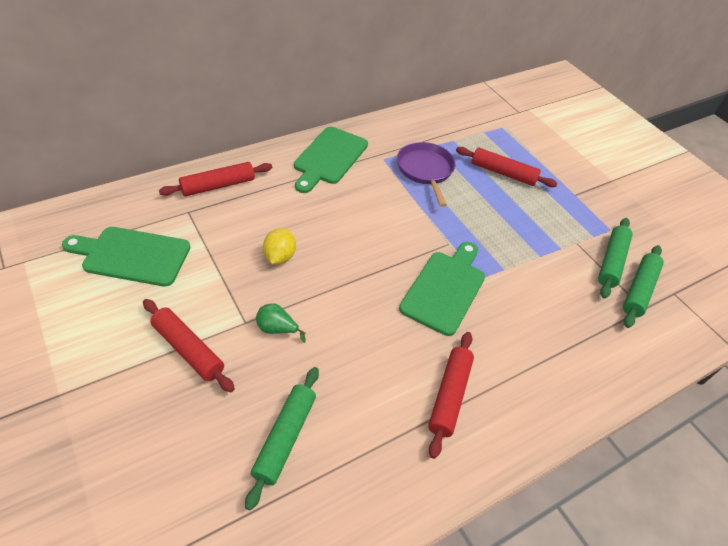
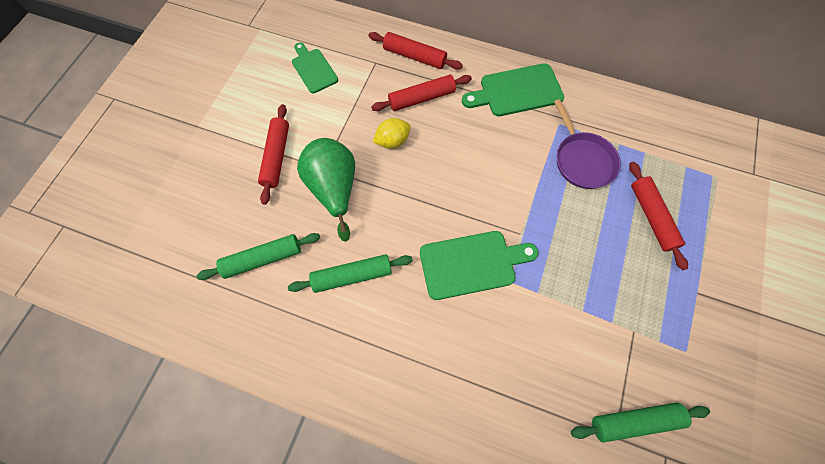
camera: 55 degrees right, 20 degrees up
(132, 255) = (313, 69): green cutting board -> green cutting board, size x0.65
(277, 329) = (334, 189): green pear -> green pear, size x2.16
(425, 170) = (582, 160): purple pan -> purple pan turned 120 degrees clockwise
(449, 396) = (378, 335): red rolling pin -> red rolling pin (421, 98)
(611, 262) = (644, 375): green rolling pin -> green rolling pin (352, 275)

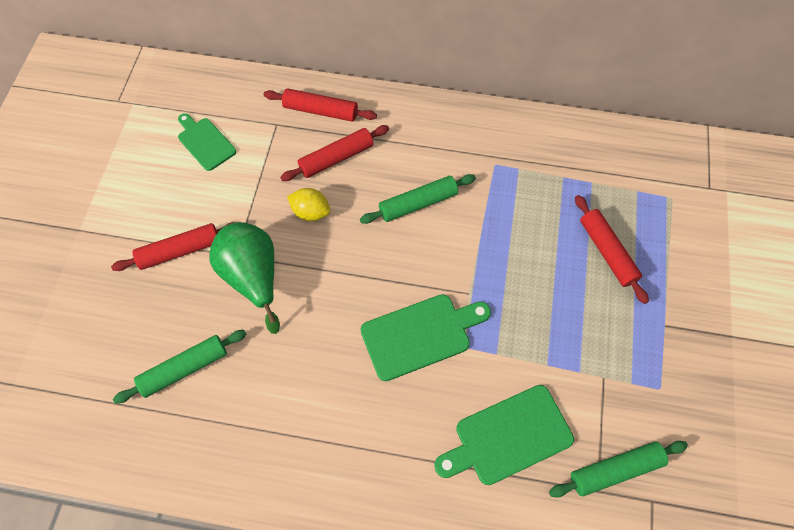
camera: 10 degrees left, 5 degrees down
(277, 157) = (180, 251): red rolling pin -> red rolling pin turned 75 degrees clockwise
(352, 275) = (289, 370): green rolling pin -> green rolling pin (418, 203)
(392, 141) = (311, 212): yellow lemon -> yellow lemon turned 60 degrees clockwise
(516, 91) = (442, 134): green cutting board -> green cutting board (508, 436)
(582, 160) = (525, 201): purple pan -> none

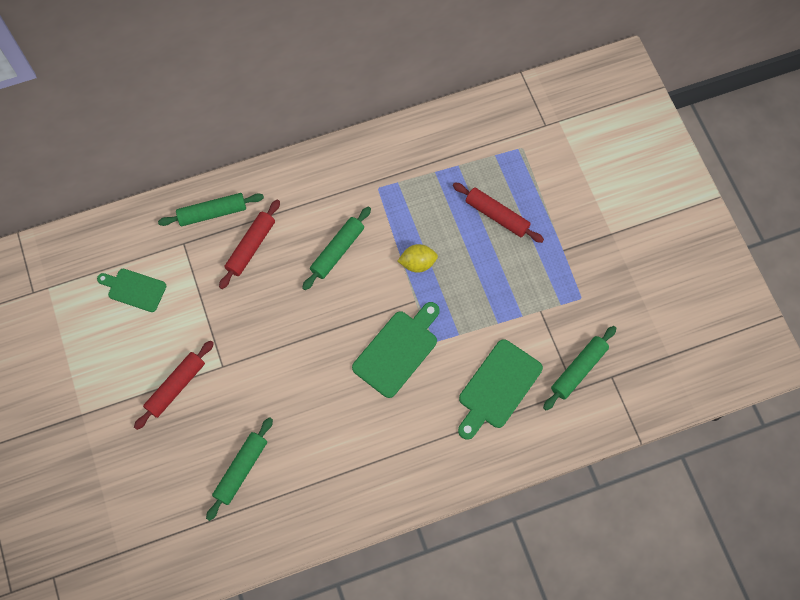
camera: 30 degrees left, 5 degrees up
(253, 277) = (247, 375): green pear -> none
(311, 212) = (259, 302): yellow lemon -> yellow lemon (417, 263)
(320, 111) = (212, 213): red rolling pin -> green rolling pin

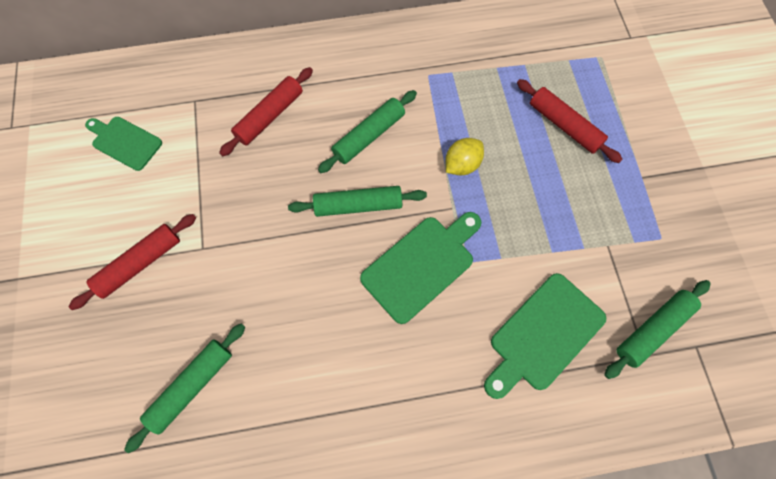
camera: 10 degrees right, 0 degrees up
(212, 213) = (235, 73): green rolling pin -> green rolling pin (358, 205)
(417, 263) = (462, 165): yellow lemon -> yellow lemon turned 45 degrees counterclockwise

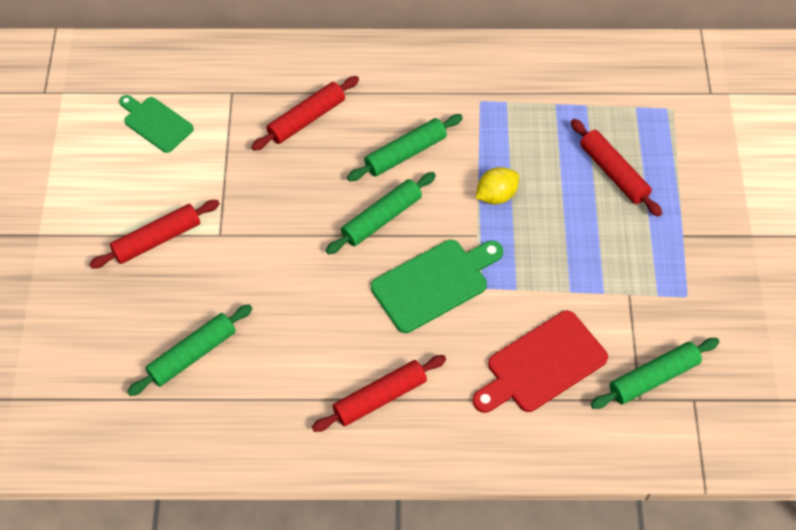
camera: 10 degrees right, 10 degrees down
(358, 205) = (381, 218): green rolling pin -> green rolling pin turned 45 degrees counterclockwise
(391, 401) = (380, 398): none -> red rolling pin
(543, 335) = (541, 365): green cutting board -> red cutting board

